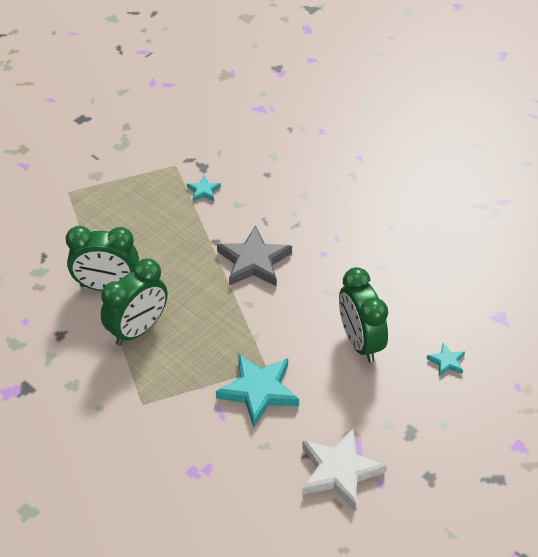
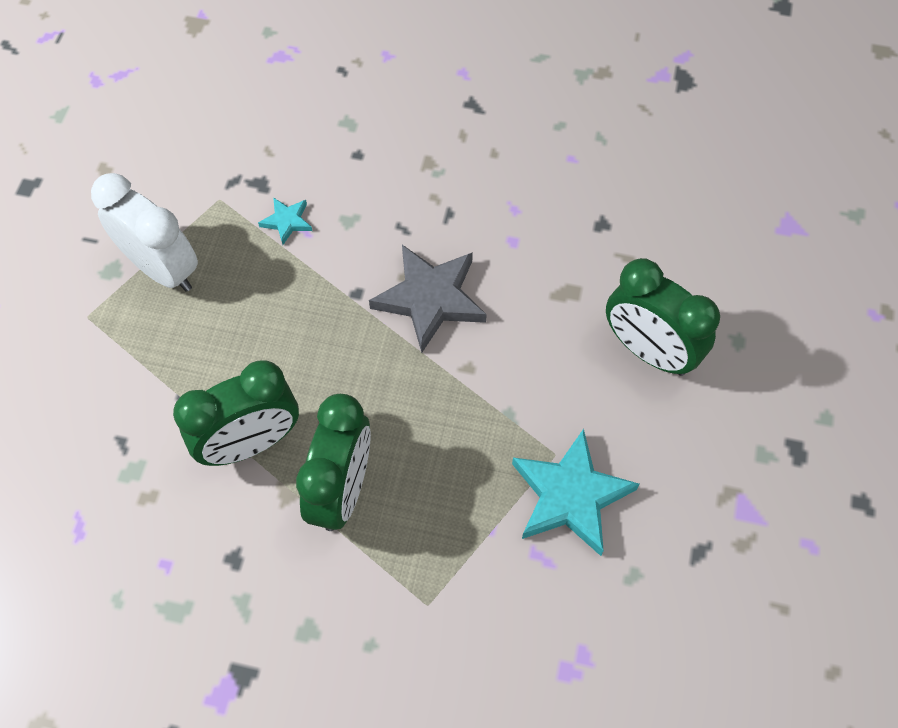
camera: 30 degrees left, 15 degrees up
(122, 186) = (162, 269): none -> white clock
(339, 471) = (751, 559): white star -> none
(446, 362) = (771, 323): turquoise star -> none

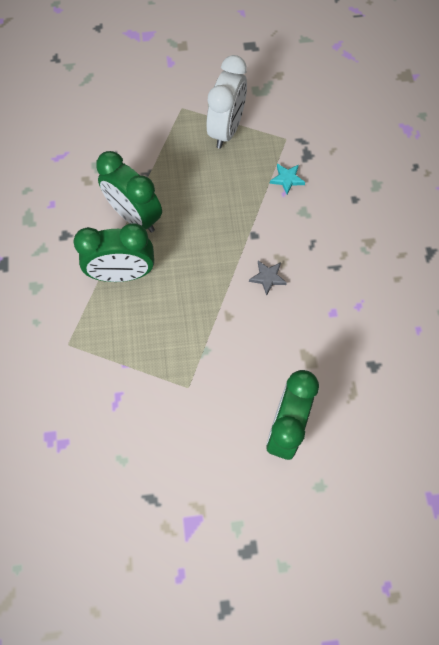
camera: 70 degrees right, 5 degrees up
(430, 299) = (267, 277): grey star -> grey star, size x0.48
(570, 495) = (163, 405): turquoise star -> none

